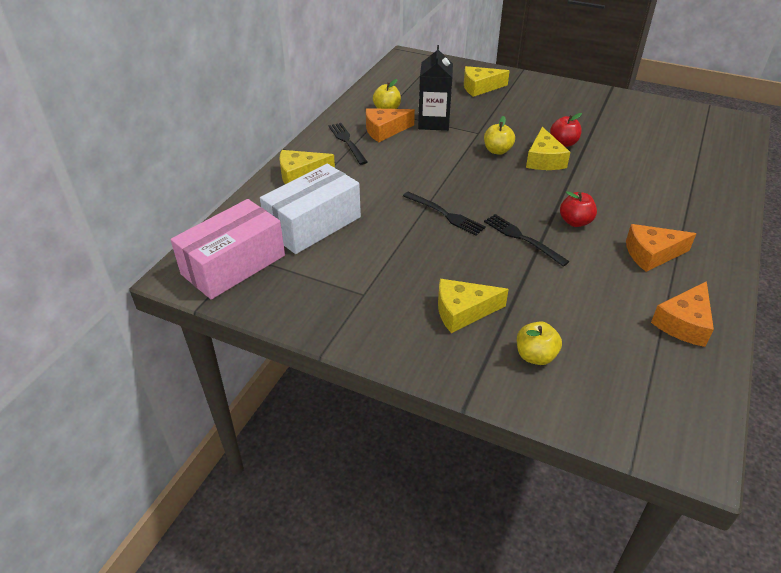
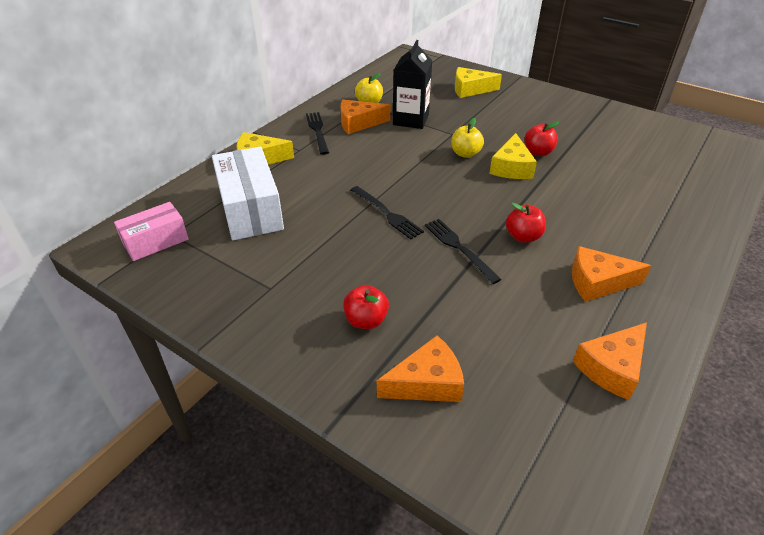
camera: 10 degrees right, 0 degrees up
(233, 265) = (156, 241): pink box -> pink box, size x0.61
(313, 224) = (250, 209): white box -> white box turned 75 degrees counterclockwise
(463, 311) = (366, 320): yellow cheese -> red apple
(535, 356) = (427, 382): yellow apple -> orange cheese

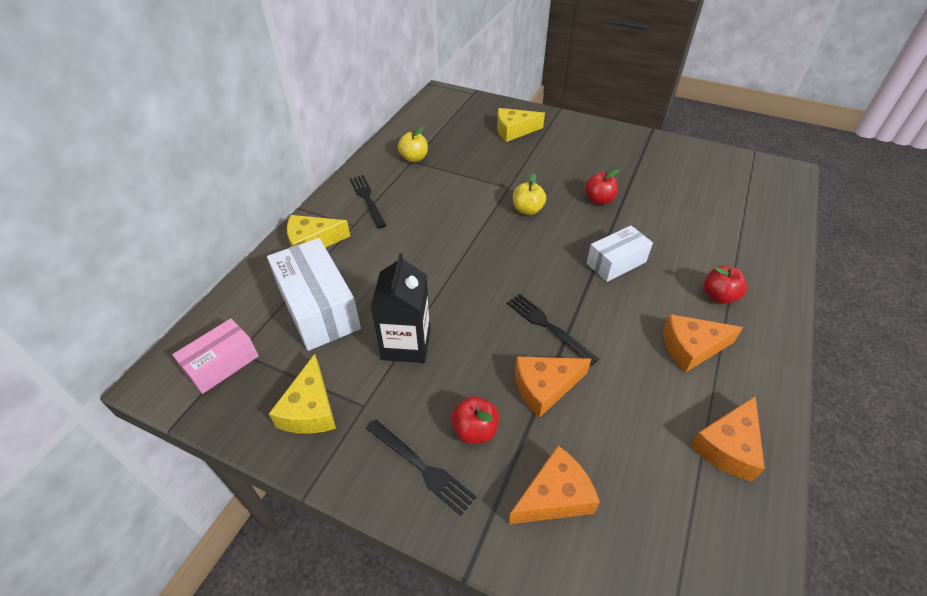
camera: 10 degrees left, 5 degrees up
(358, 123) = (409, 184): orange cheese -> orange cheese (544, 387)
(387, 214) = (466, 294): black fork -> black fork (423, 468)
(411, 119) = (462, 174): black carton -> black carton (406, 344)
(511, 167) = (577, 221): yellow cheese -> yellow cheese (310, 409)
(523, 236) = (608, 303): red apple -> red apple (719, 296)
(541, 204) = (616, 262): none -> white box

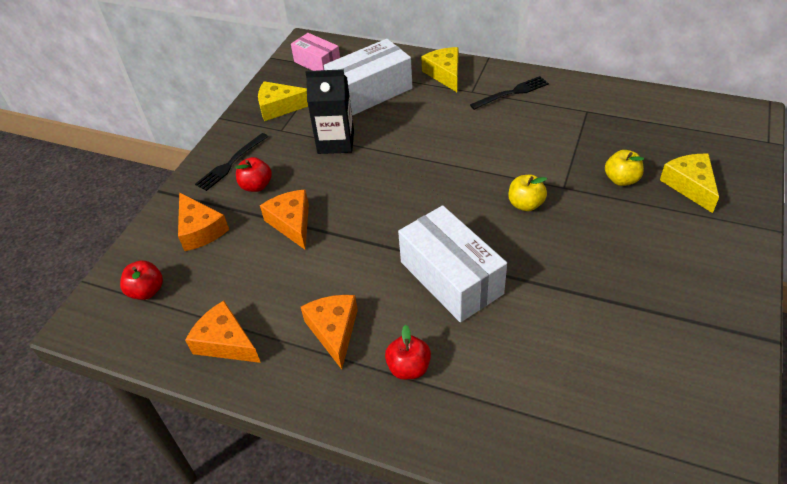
camera: 90 degrees right, 0 degrees up
(414, 158) = (592, 112): yellow apple -> yellow apple (621, 179)
(547, 326) = (358, 223): black fork -> none
(599, 200) = (563, 267): red apple -> red apple (147, 291)
(616, 262) = (451, 277): white box -> white box, size x1.63

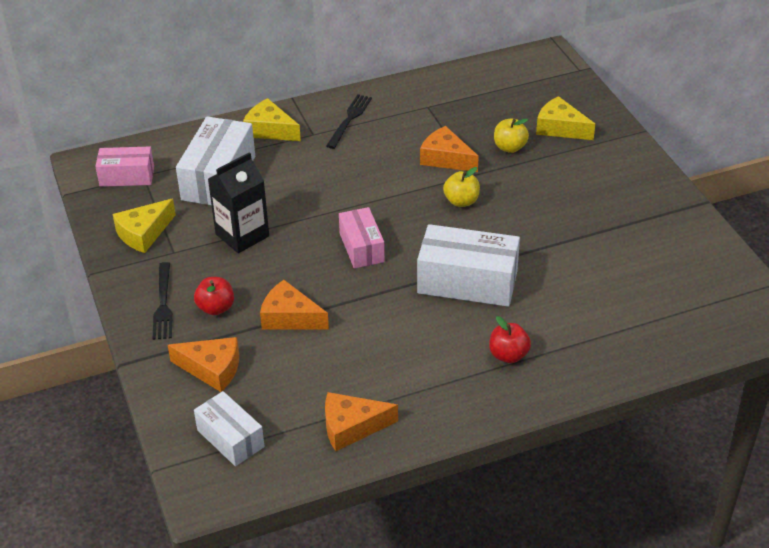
camera: 45 degrees left, 5 degrees down
(147, 291) = (230, 438): red apple -> white box
(334, 331) = (426, 367): orange cheese -> orange cheese (445, 158)
(404, 198) = (362, 247): none -> pink box

